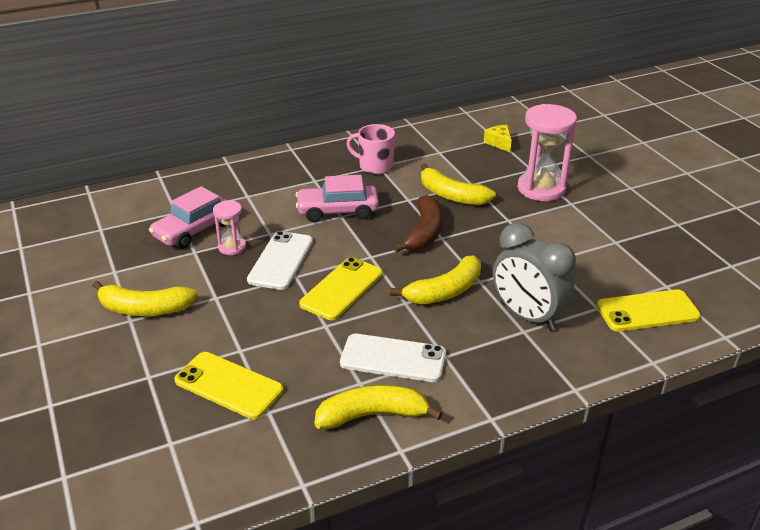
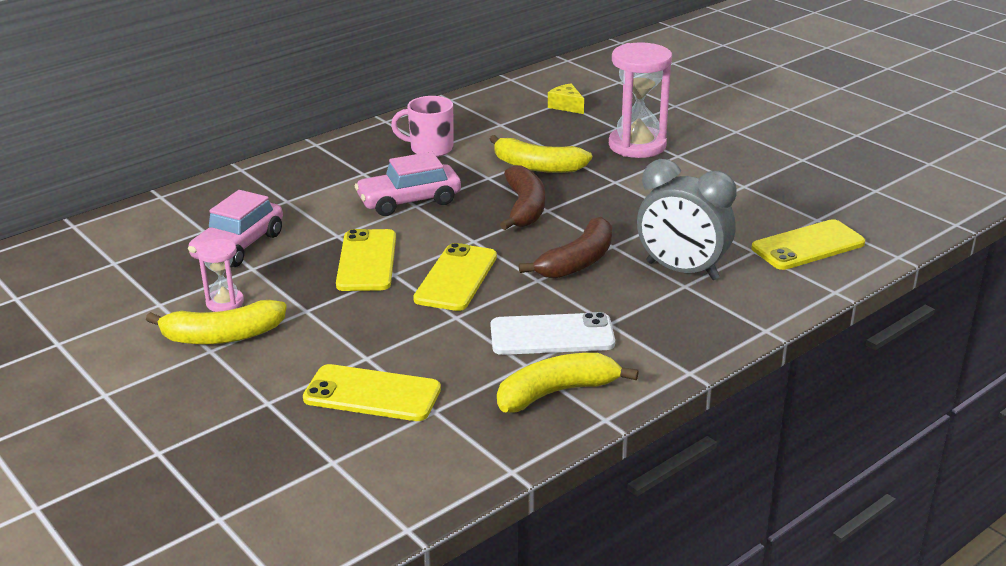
camera: 15 degrees left, 5 degrees down
(232, 247) = (298, 256): pink hourglass -> pink hourglass (225, 302)
(281, 260) = (367, 261): white phone -> yellow phone
(445, 291) = (578, 262): yellow banana -> brown banana

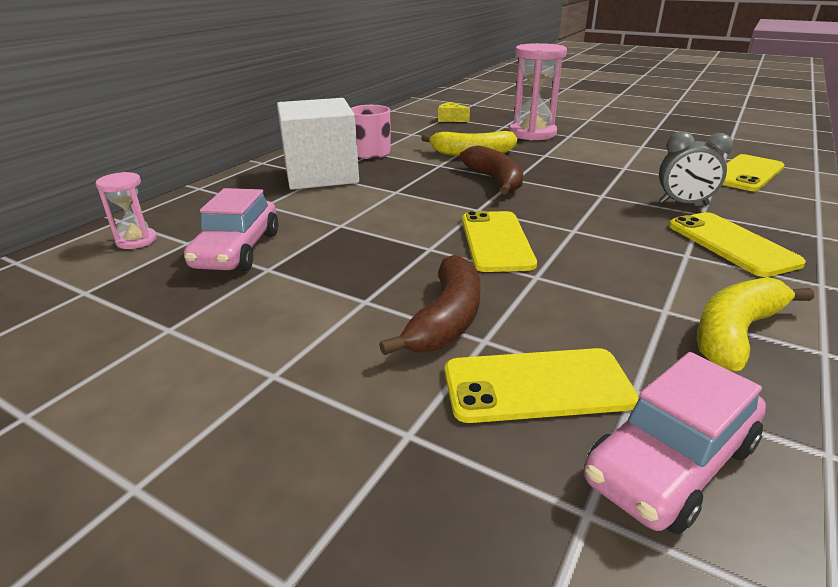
camera: 20 degrees left, 0 degrees up
(222, 336) = (279, 352): yellow banana -> none
(225, 302) = (257, 311): pink hourglass -> pink hourglass (136, 240)
(361, 171) = (321, 175): none -> white cube
(367, 261) = (391, 241): yellow phone -> yellow phone (731, 244)
(409, 201) = (386, 189): pink car -> pink car (670, 463)
(552, 335) = (651, 276): white phone -> none
(578, 262) = (590, 211): brown banana -> brown banana (446, 319)
(682, 271) = (683, 204): grey clock -> grey clock, size x0.65

